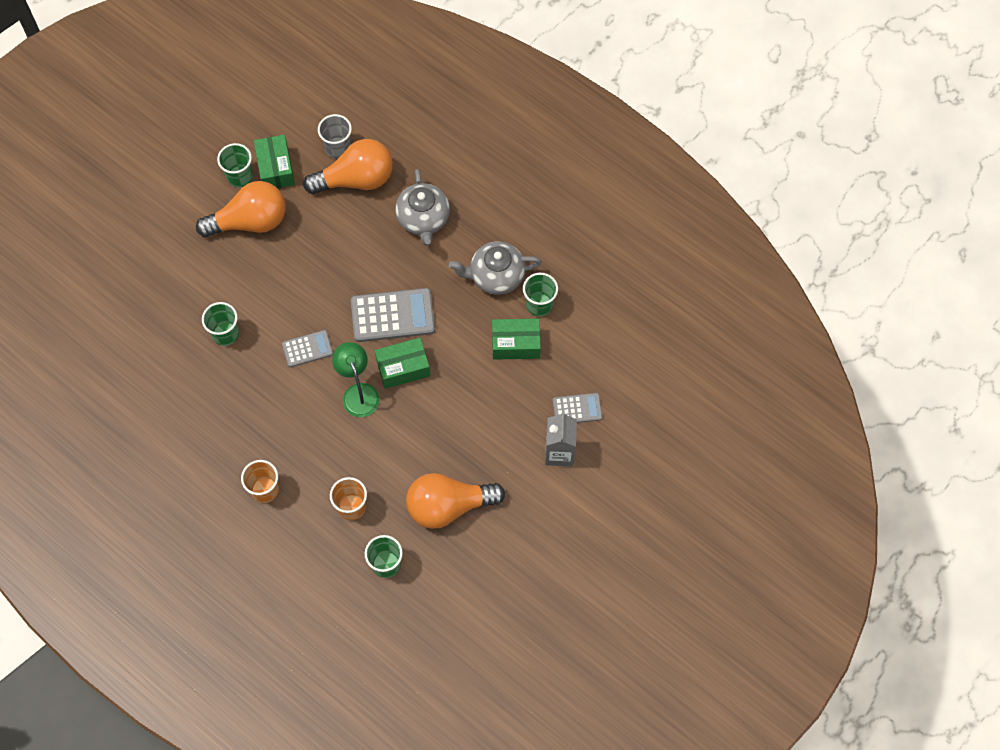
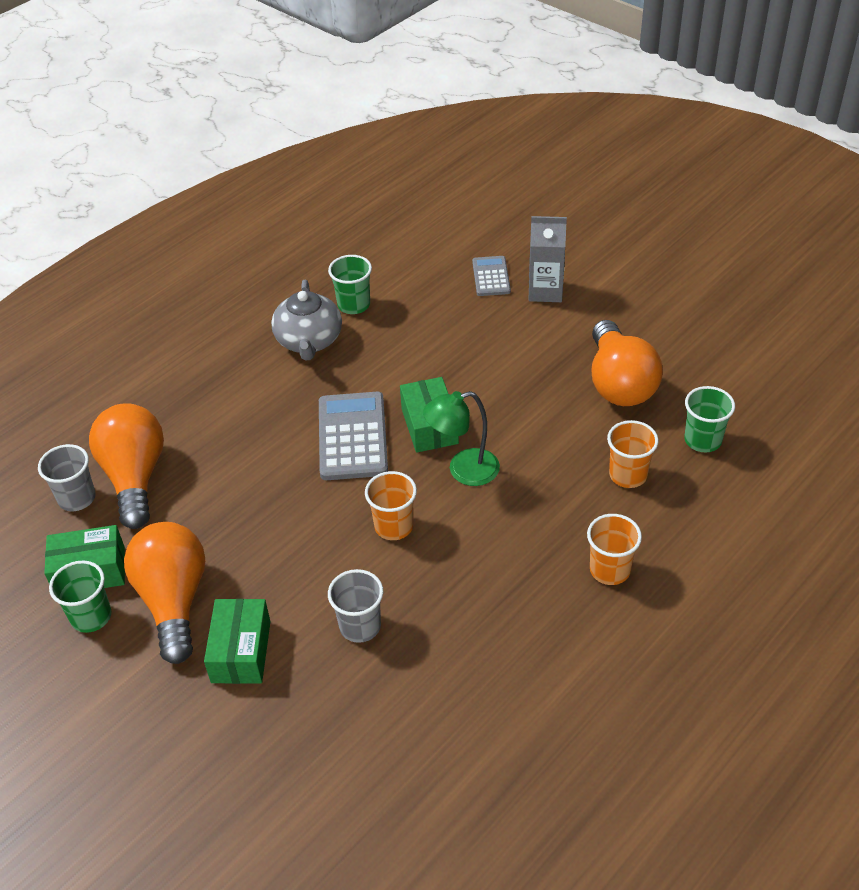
camera: 85 degrees left, 20 degrees down
(225, 334) = (360, 626): green cup -> grey cup
(307, 349) = (394, 526): grey calculator -> orange cup
(423, 219) = (213, 407): grey teapot -> none
(516, 344) = (404, 324): green box -> green box (241, 651)

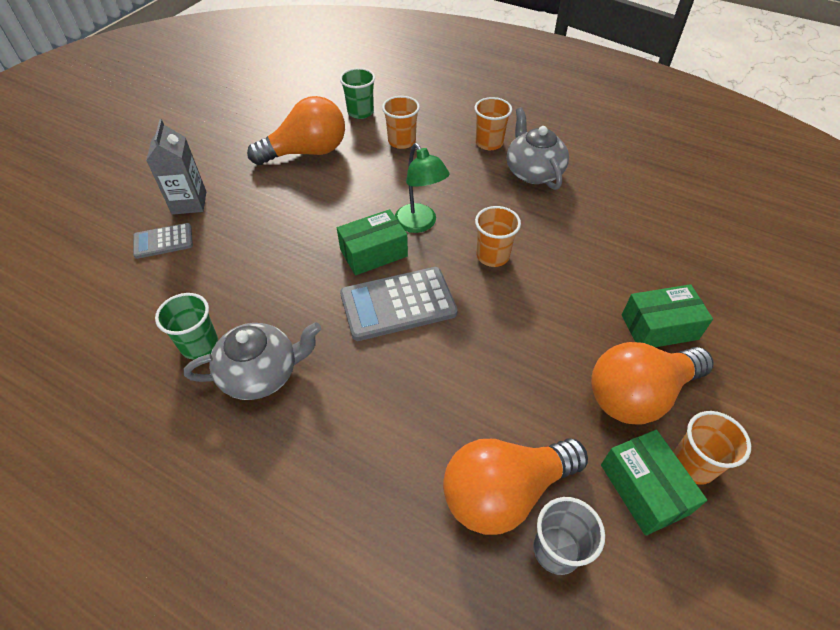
camera: 105 degrees left, 5 degrees up
(91, 616) = (693, 464): green cup -> orange cup
(360, 626) = (596, 257): grey cup -> none
(535, 605) = (533, 172): none -> grey teapot

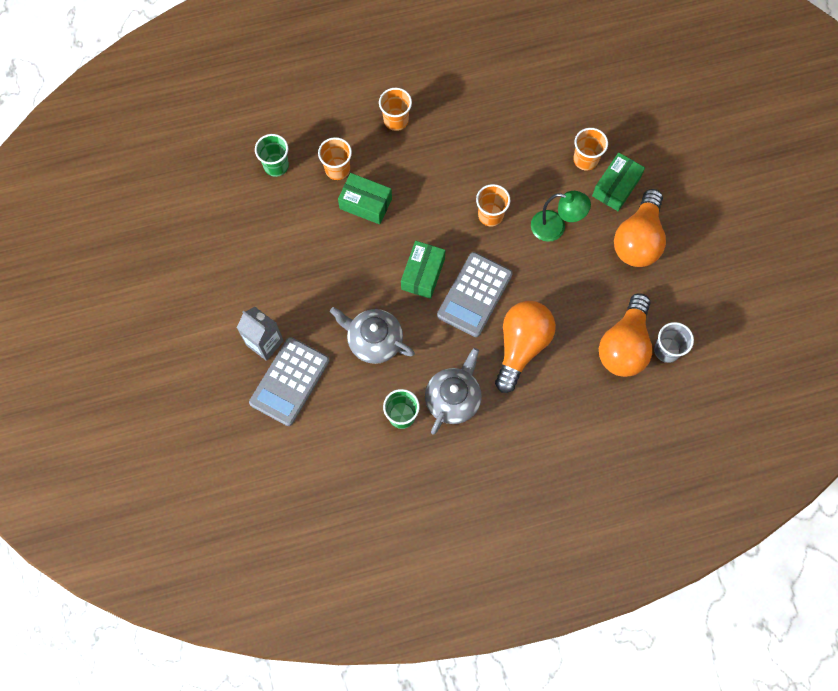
camera: 45 degrees left, 20 degrees up
(163, 241) = (289, 381): grey calculator -> grey calculator, size x1.75
(307, 152) = (286, 235): orange light bulb -> orange light bulb (521, 346)
(420, 224) = (426, 229): green lamp -> green lamp (555, 228)
(533, 172) = (449, 124): grey teapot -> grey teapot (374, 340)
(644, 489) = (678, 288): green box -> green box (365, 204)
(693, 464) = (688, 256): orange cup -> orange cup (585, 159)

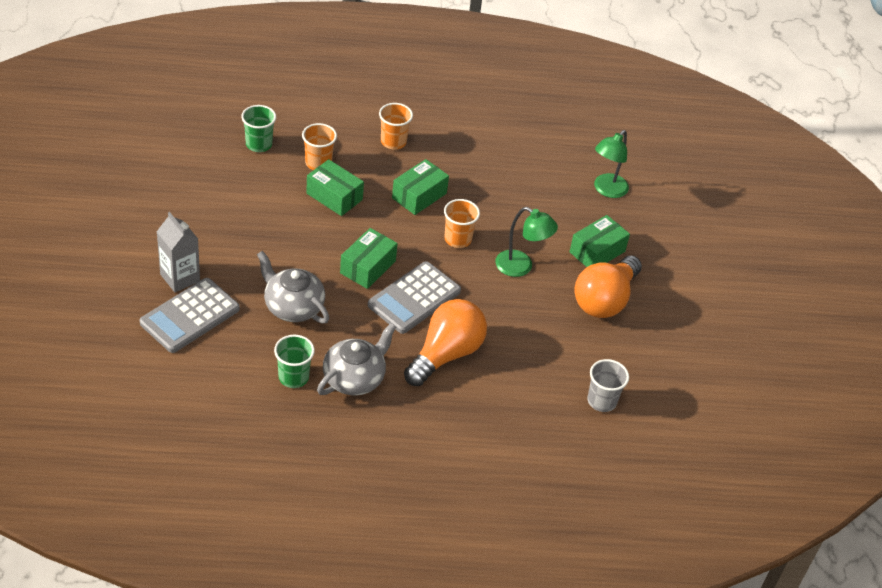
camera: 10 degrees right, 25 degrees down
(440, 176) = (419, 196): none -> green box
(585, 159) = (573, 222): orange cup -> none
(603, 112) = (606, 190): none -> green lamp
(624, 345) = (557, 384): orange light bulb -> none

